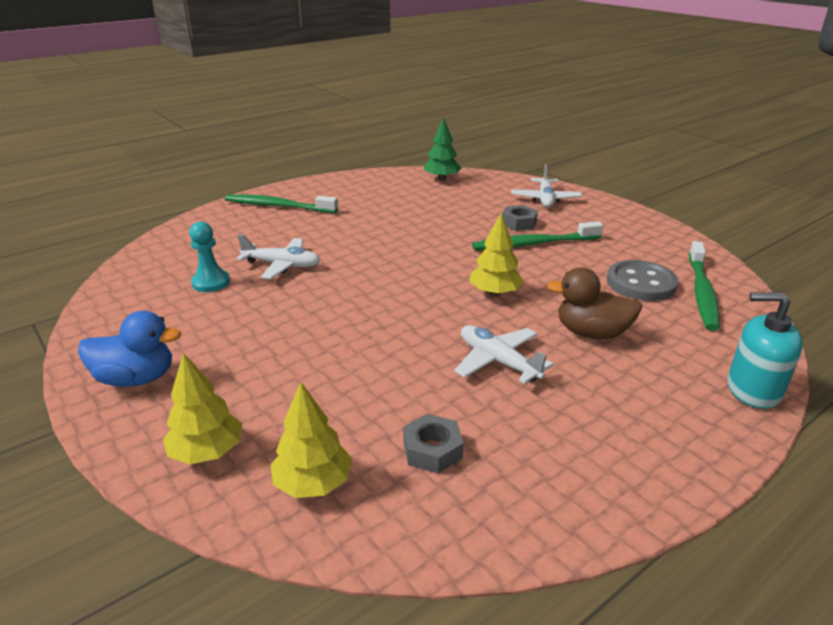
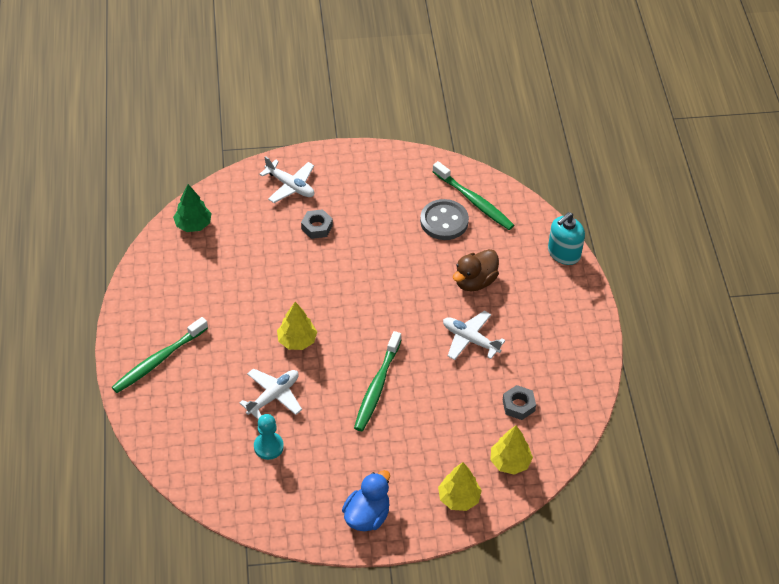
camera: 60 degrees left, 20 degrees up
(495, 293) = (400, 299): yellow tree -> yellow tree (297, 340)
(498, 361) = (470, 339): white plane -> white plane turned 45 degrees clockwise
(533, 244) = (354, 239): green toothbrush -> green toothbrush (377, 387)

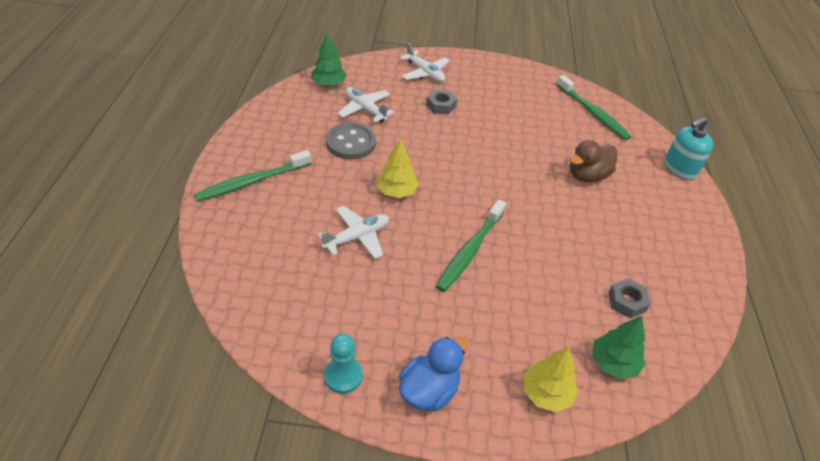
camera: 10 degrees right, 5 degrees down
(268, 446) = (336, 286): turquoise pawn -> turquoise pawn (343, 376)
(444, 221) = (562, 123): grey button -> grey button (351, 143)
(470, 339) = (577, 226): white plane -> white plane (365, 109)
(510, 462) = (613, 363): yellow tree -> green tree

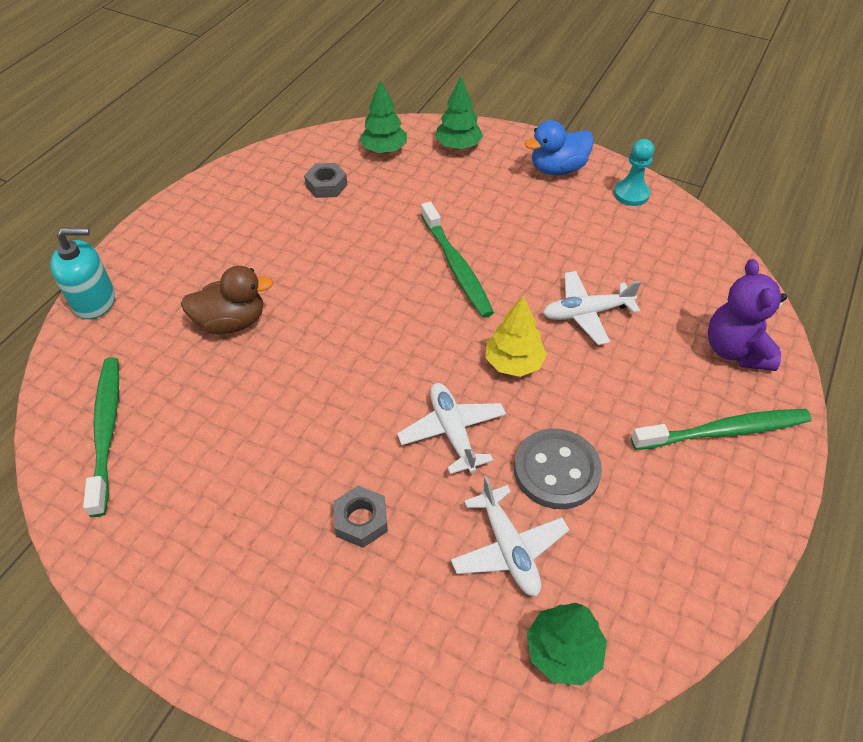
camera: 155 degrees left, 5 degrees up
(241, 235) = (735, 350): none -> purple teddy bear
(424, 73) = (341, 634): white plane -> white plane (452, 432)
(470, 250) = (456, 267): green toothbrush -> green toothbrush turned 105 degrees clockwise
(546, 394) = (458, 146): yellow tree -> green tree

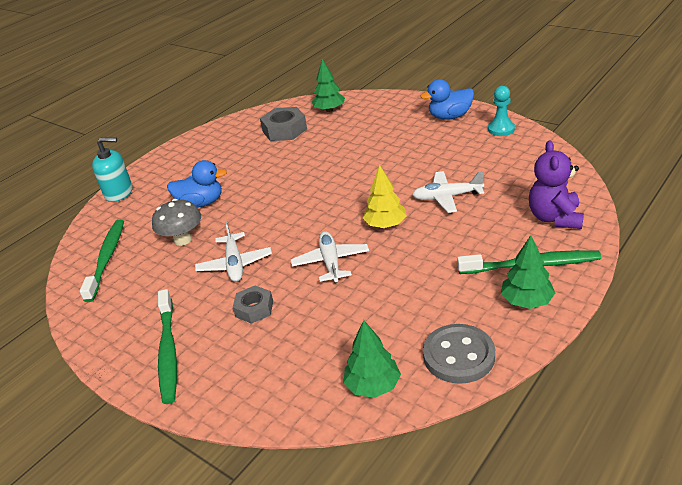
camera: 15 degrees right, 15 degrees down
(220, 392) = (183, 240): none -> grey mushroom
(232, 322) = (201, 203): brown duck -> blue duck
(326, 185) = (284, 130): grey nut -> grey nut, size x1.59
(456, 267) = (360, 172): green toothbrush -> green toothbrush (168, 351)
(458, 146) = (382, 106): green tree -> green tree (526, 301)
(508, 548) = (351, 327): white plane -> white plane (235, 264)
(556, 470) = (398, 285): grey button -> grey button (458, 355)

